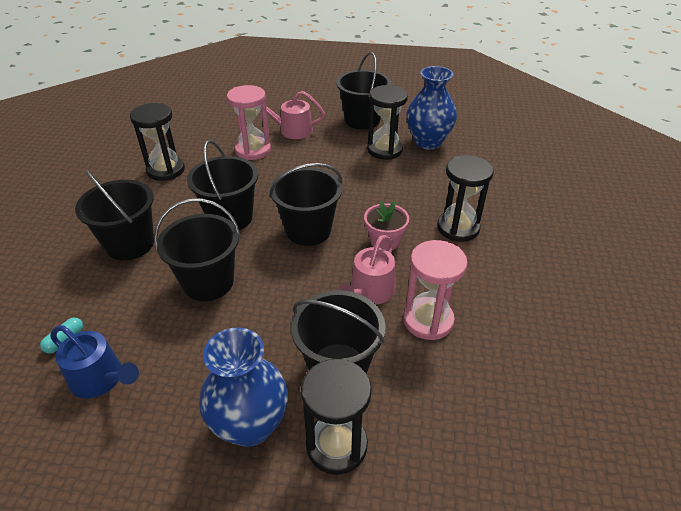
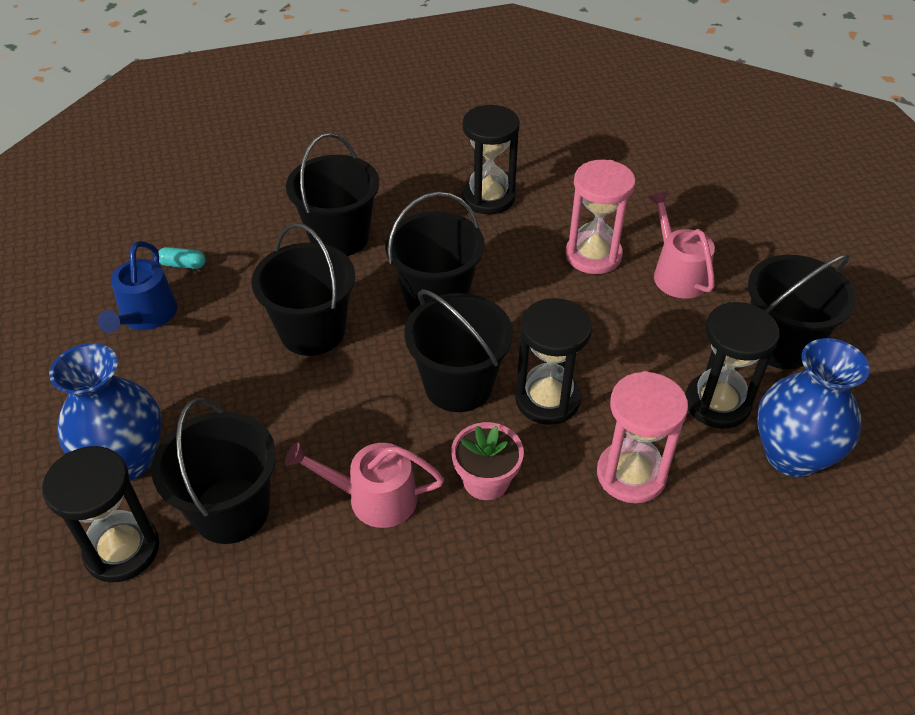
camera: 65 degrees right, 5 degrees up
(428, 320) = (351, 585): pink hourglass -> pink hourglass (631, 474)
(458, 228) = (576, 568): black hourglass -> black hourglass (547, 399)

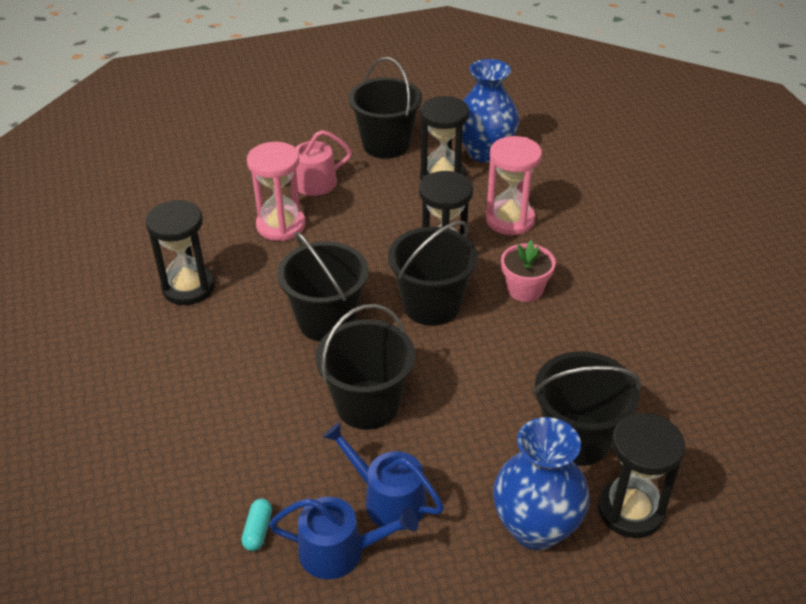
camera: 90 degrees left, 5 degrees down
(192, 347) = (388, 499): none -> blue watering can
(339, 237) = (231, 395): black bucket -> none
(374, 498) = (550, 351): pink watering can -> none

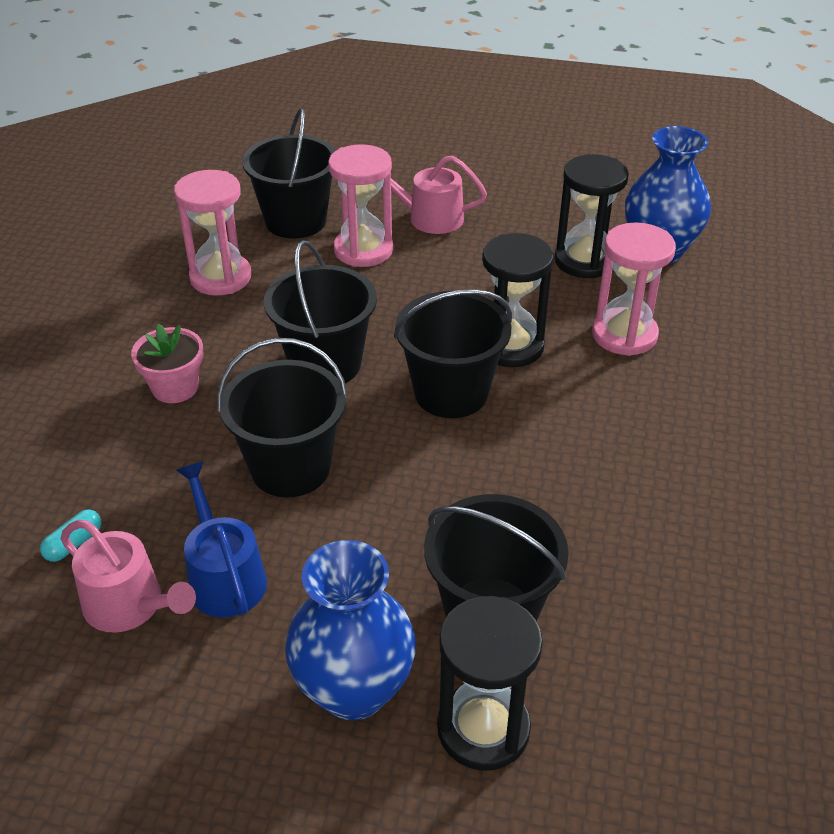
camera: 30 degrees right, 0 degrees up
(188, 287) = (220, 277): black hourglass -> pink hourglass
(340, 551) = (130, 605): blue watering can -> pink watering can
(386, 144) = (549, 205): black bucket -> black bucket (296, 221)
(525, 289) = (575, 419): pink flower pot -> pink flower pot (175, 387)

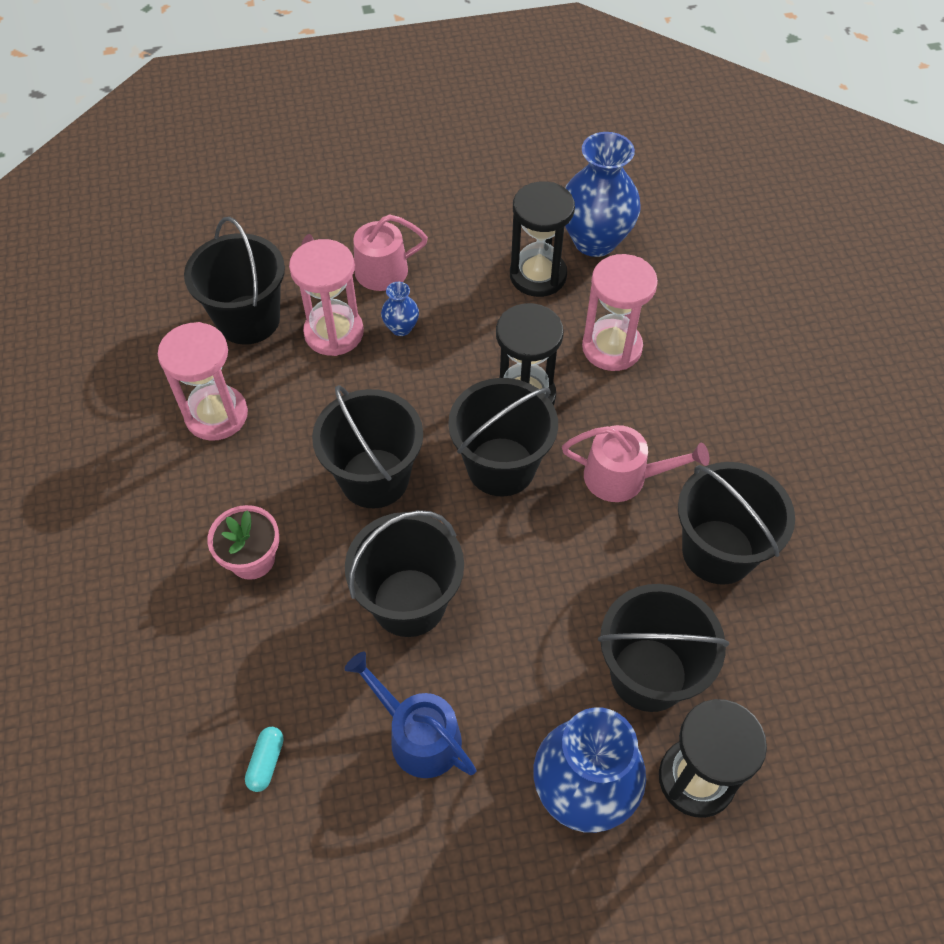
camera: 25 degrees left, 15 degrees up
(130, 605) = (355, 799): pink watering can -> pink watering can (623, 477)
(427, 263) = (401, 328): none -> blue vase
(634, 535) = (718, 551): none -> black bucket

